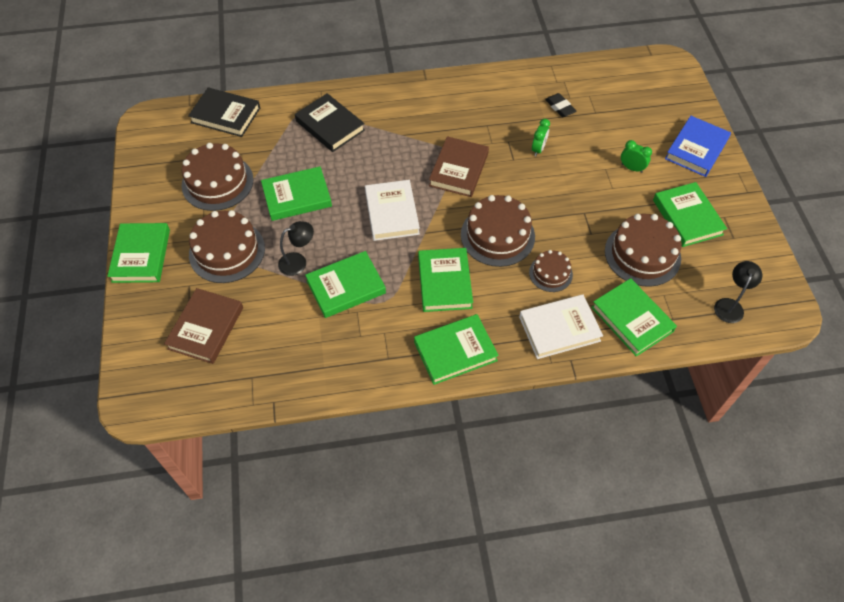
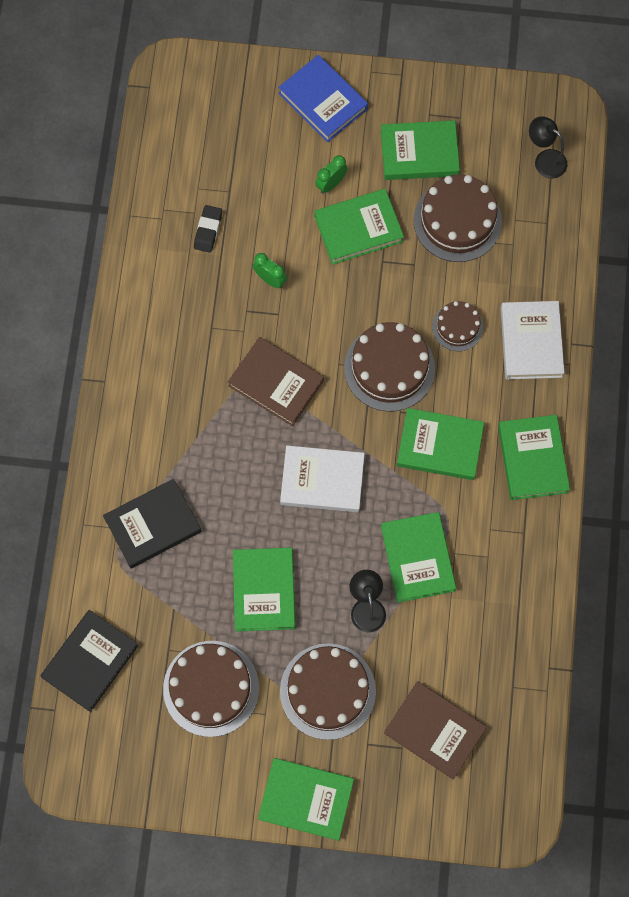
camera: 75 degrees left, 15 degrees up
(560, 107) = (208, 230): black eraser -> black eraser turned 60 degrees counterclockwise
(632, 319) = (537, 264): green book -> green book (358, 229)

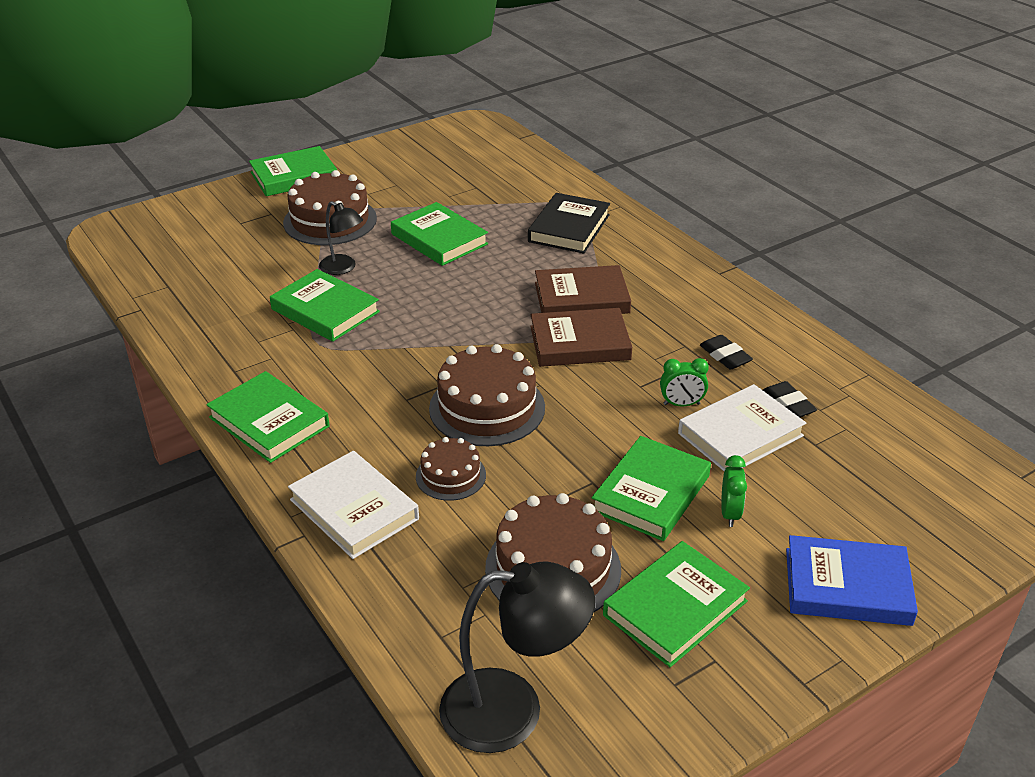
camera: 140 degrees right, 35 degrees down
(90, 661) = (524, 161): black book -> none
(197, 298) = (725, 356): none -> black eraser
(211, 688) = (422, 186): brown cake -> none
(322, 480) = (463, 311): white book -> white book (740, 434)
(434, 730) = (220, 240): brown book -> brown book (581, 298)
(439, 446) = (377, 383): green book -> none
(545, 159) = (513, 710): black lamp -> black lamp, size x1.77

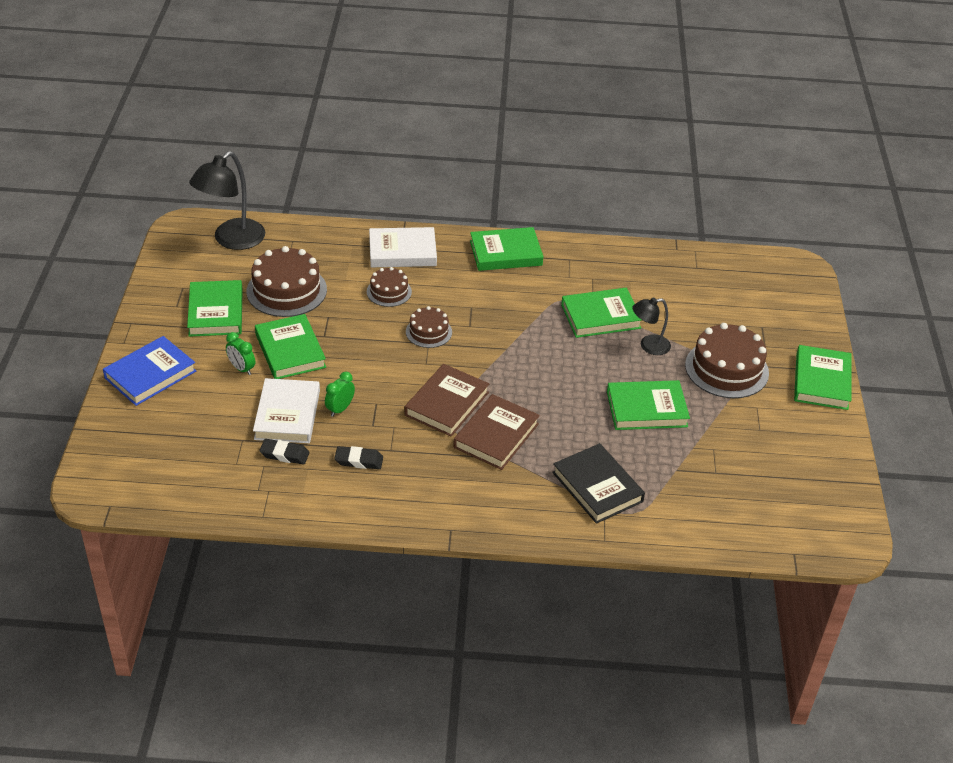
camera: 125 degrees right, 5 degrees up
(487, 408) = (428, 332): brown cake -> brown cake, size x0.57

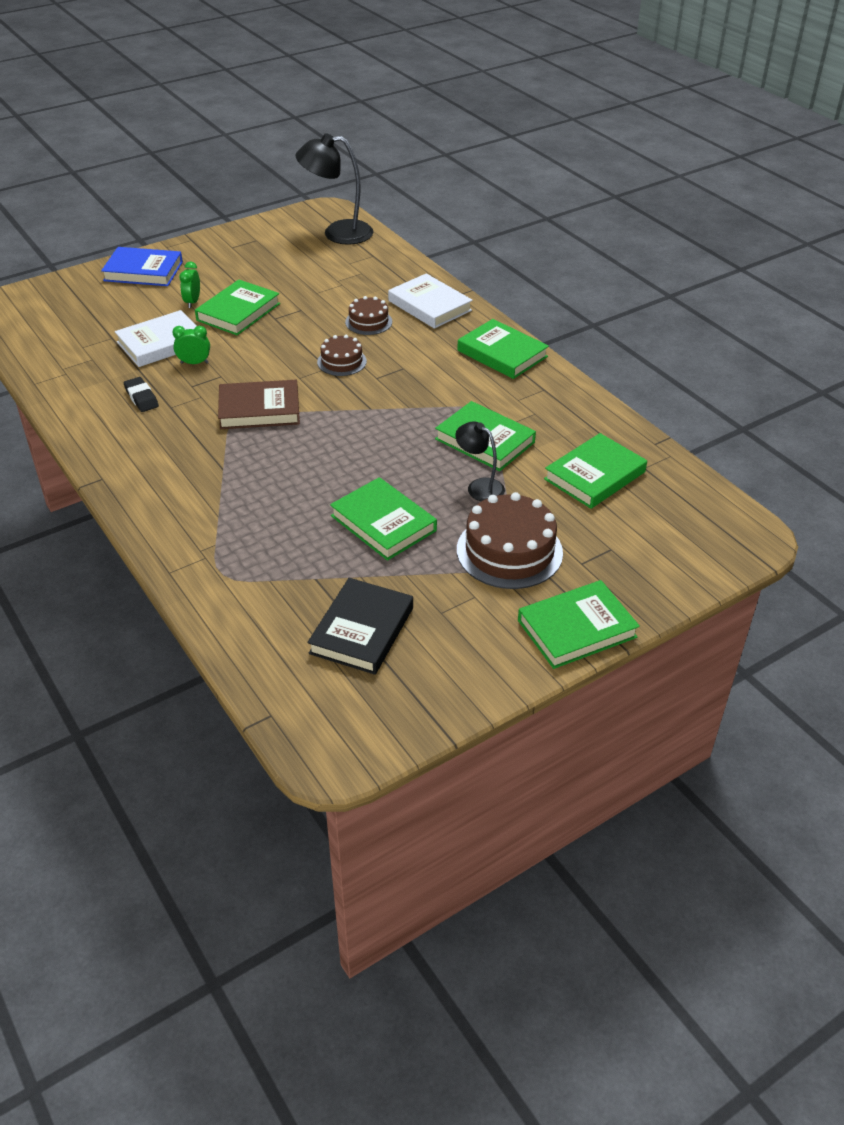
camera: 55 degrees right, 0 degrees up
(216, 312) = (244, 264): green book -> green book (594, 475)
(284, 454) = (114, 362): black eraser -> none
(286, 290) = (309, 279): brown cake -> none
(496, 435) = (247, 452): brown book -> none
(597, 487) = (238, 538): black book -> black book (362, 630)

